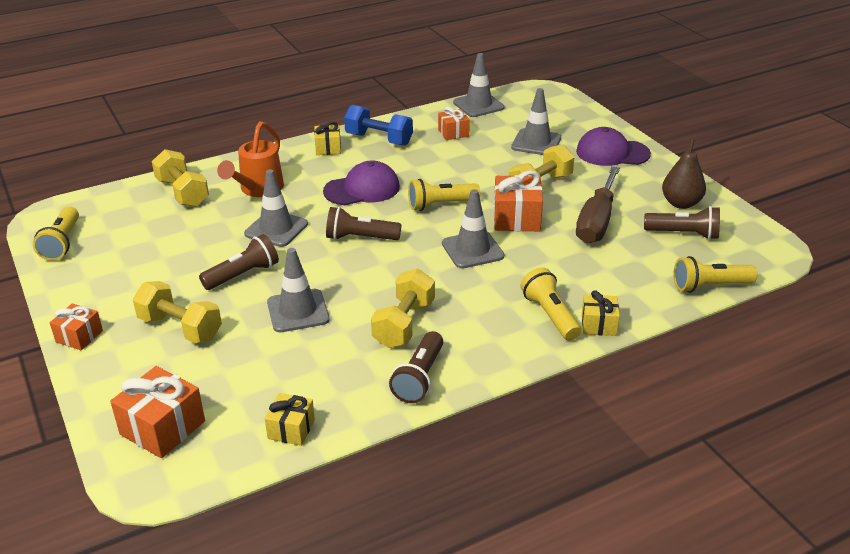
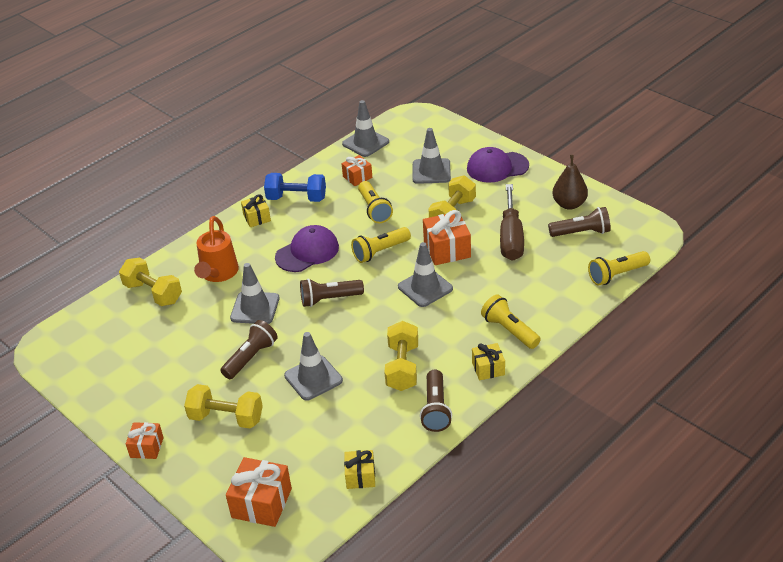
camera: 15 degrees left, 5 degrees up
(62, 243) = (76, 368): yellow flashlight -> yellow flashlight (374, 209)
(598, 325) = (548, 329): yellow gift -> yellow gift (488, 368)

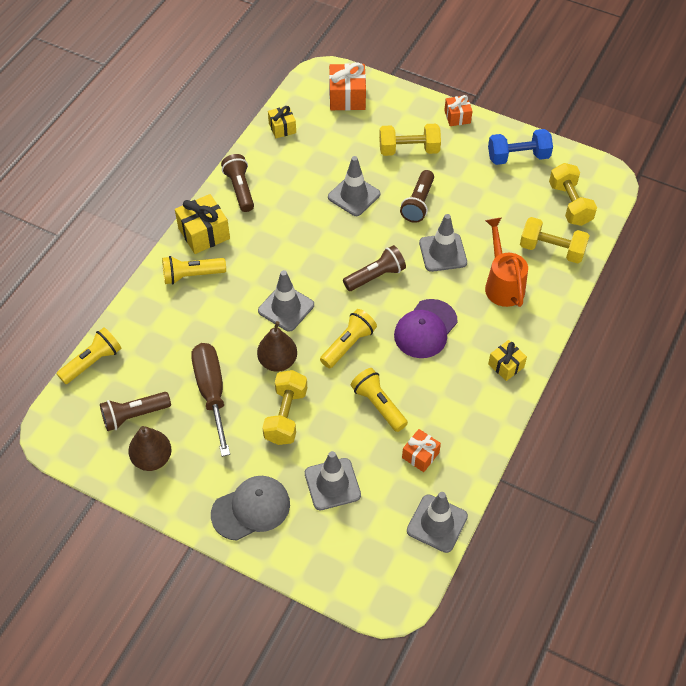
camera: 160 degrees right, 15 degrees up
(296, 198) = (476, 404): blue dumbbell -> blue dumbbell (518, 157)
(402, 367) = (280, 220): yellow dumbbell -> yellow dumbbell (570, 204)
(447, 249) = (278, 361): orange gift -> brown pear
(488, 368) = (204, 233): yellow gift -> yellow gift, size x1.63
(497, 167) = (251, 509): purple cap -> grey cap
(509, 330) = (192, 275): yellow flashlight -> yellow flashlight turned 135 degrees clockwise

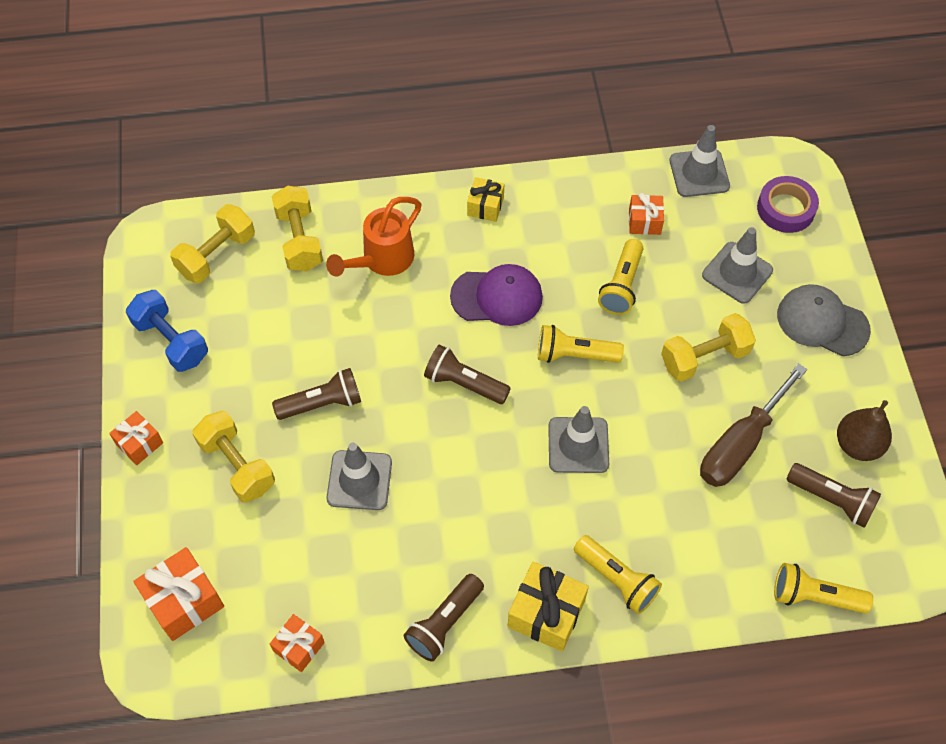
camera: 125 degrees left, 5 degrees up
(278, 361) = (651, 407): brown pear -> none
(282, 128) = (299, 647): yellow gift -> orange gift
(360, 561) = (786, 209): none -> purple tape
(443, 252) = (380, 337): grey traffic cone -> none

